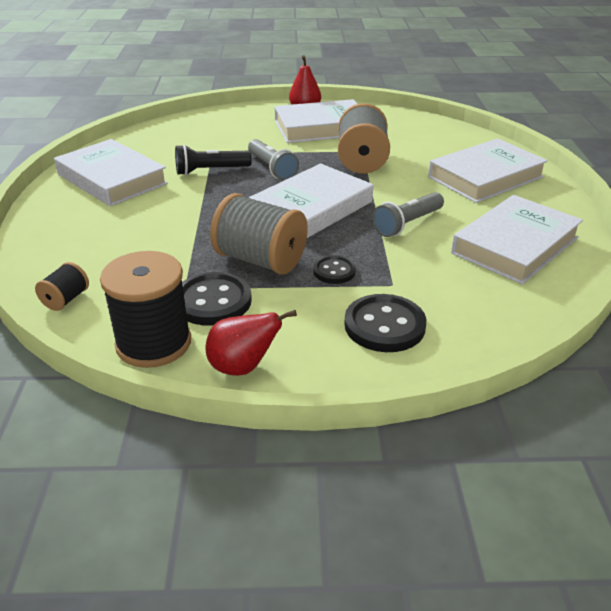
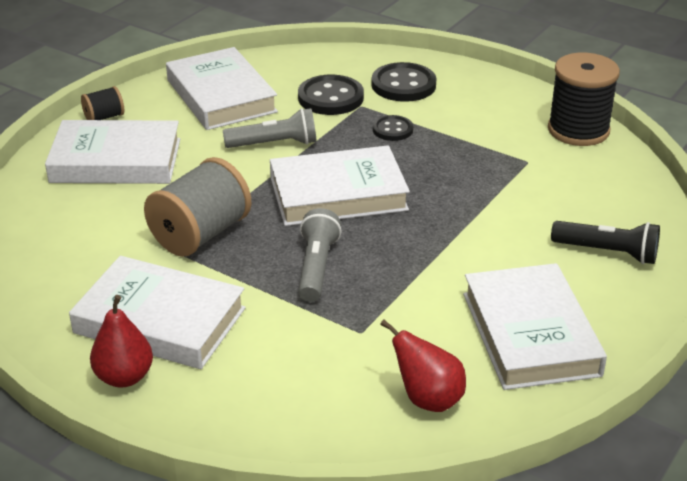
camera: 145 degrees left, 0 degrees up
(66, 299) = (637, 187): black spool -> black spool (104, 117)
(210, 171) = (393, 295): black flashlight -> black flashlight (607, 252)
(213, 301) = (513, 142): black button -> black button (330, 98)
(243, 367) = (524, 96): red pear -> red pear (428, 399)
(260, 260) = (444, 160): grey spool -> none
(515, 245) = (221, 96): white book -> white book turned 75 degrees clockwise

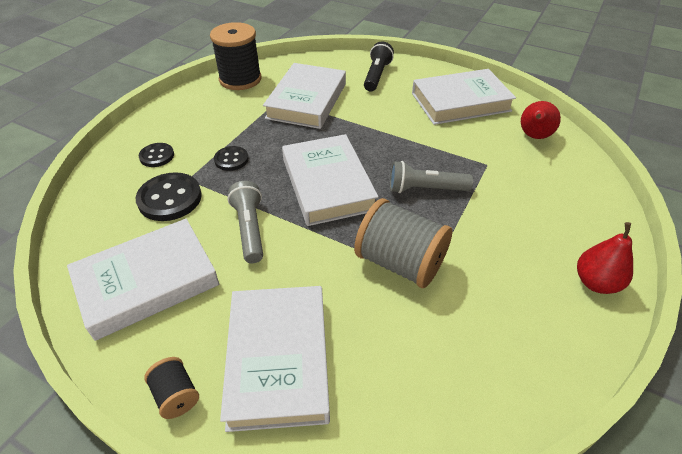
camera: 95 degrees left, 10 degrees up
(160, 320) = (522, 272): white book -> white book (306, 101)
(403, 85) = (157, 156): black button -> black button, size x0.59

